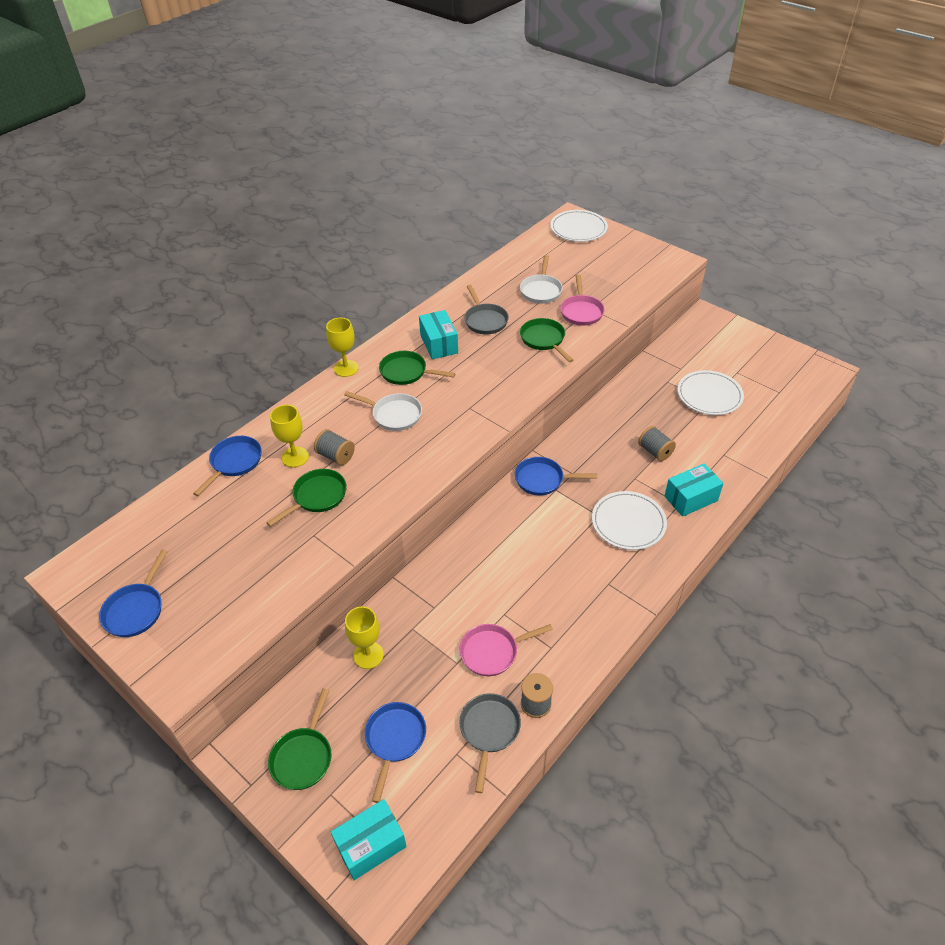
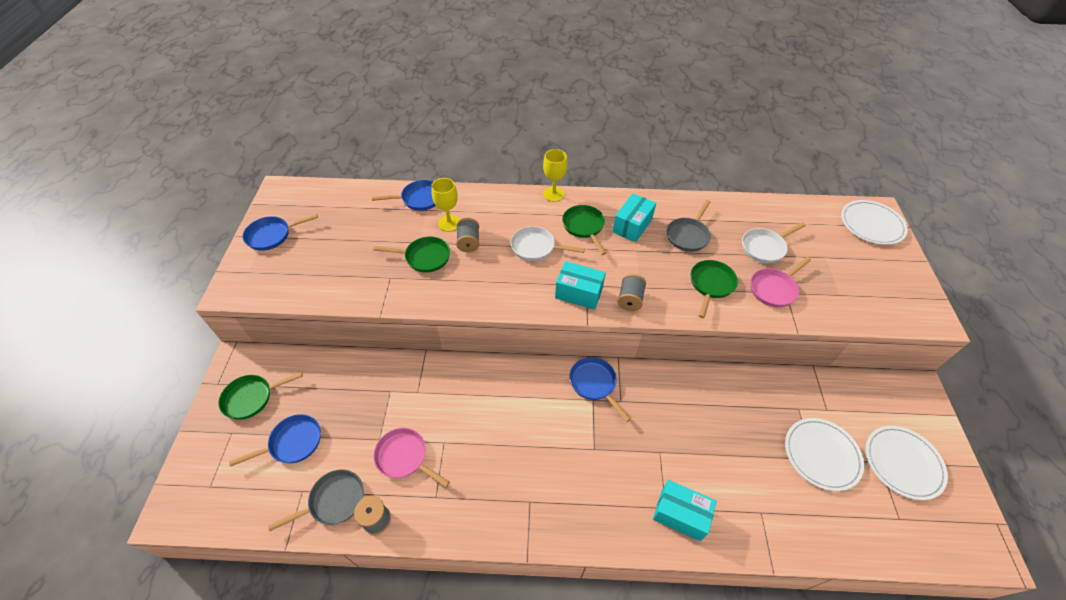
camera: 50 degrees right, 5 degrees up
(368, 655) = (351, 380): yellow goblet -> none
(371, 845) = (204, 484): turquoise box -> turquoise box (579, 293)
(394, 415) = (536, 247): white pan -> white pan turned 120 degrees clockwise
(628, 523) = (606, 477): white plate -> white plate (902, 463)
(655, 451) = (705, 450): grey spool -> grey spool (630, 299)

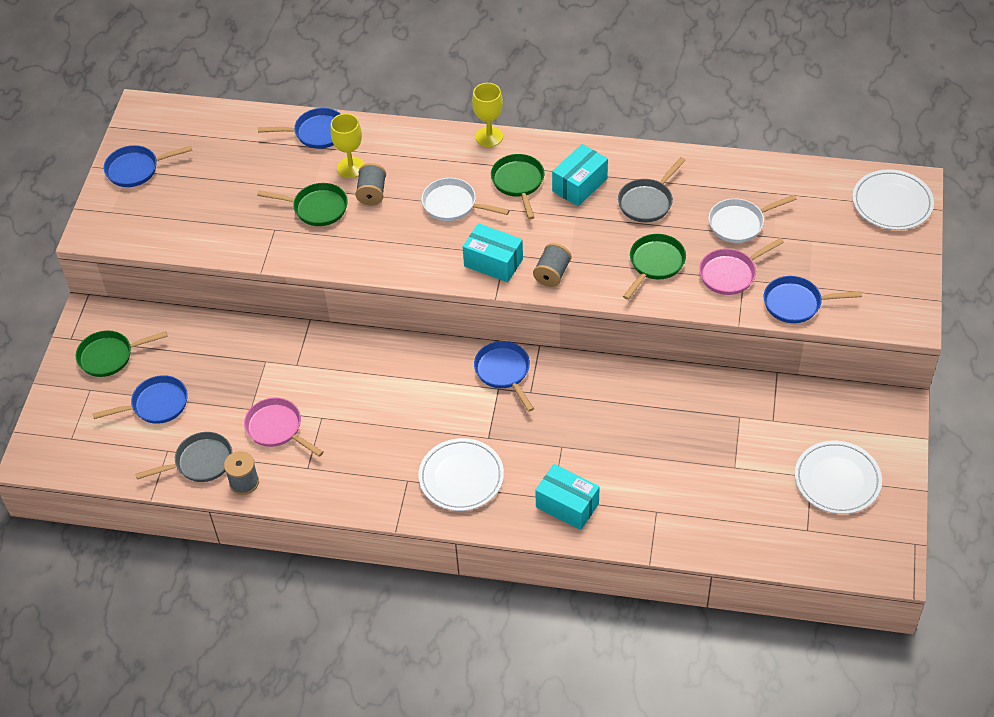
camera: 10 degrees right, 0 degrees up
(821, 455) = (746, 464): white plate -> white plate (461, 477)
(836, 310) = (796, 303): none -> blue pan

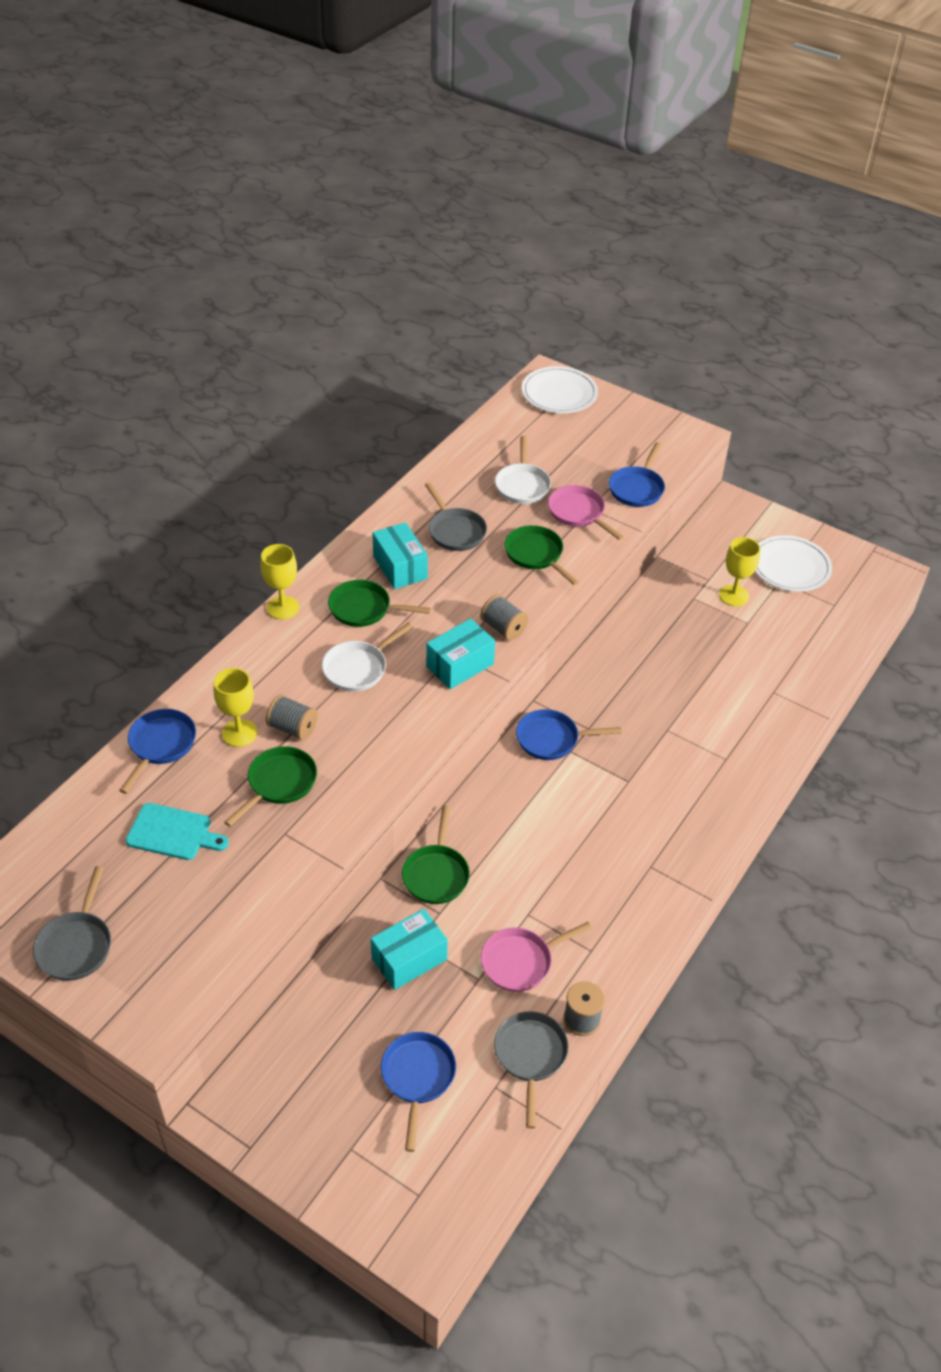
camera: 70 degrees left, 5 degrees down
(109, 356) = (308, 1108): green pan -> green pan (436, 874)
(136, 169) = (76, 945): blue pan -> grey pan
(245, 173) = (173, 833): none -> turquoise cutting board
(461, 477) = (667, 820): white plate -> none
(567, 505) = (738, 751): turquoise box -> turquoise box (409, 959)
(730, 273) = (578, 513): pink pan -> pink pan turned 150 degrees clockwise
(764, 446) = (734, 595): none -> yellow goblet

